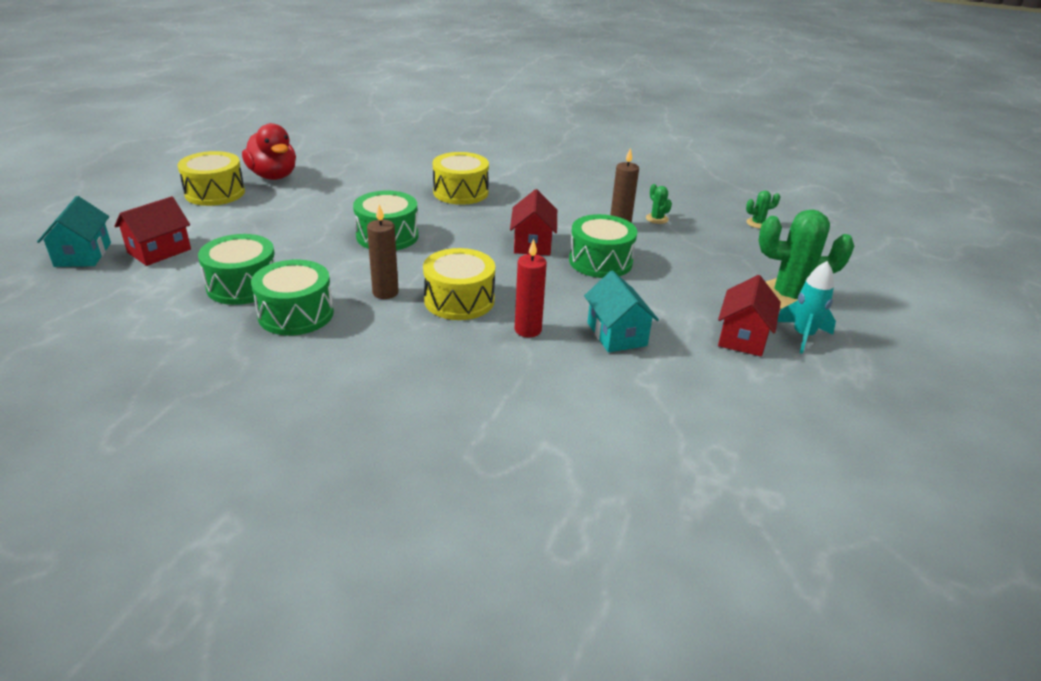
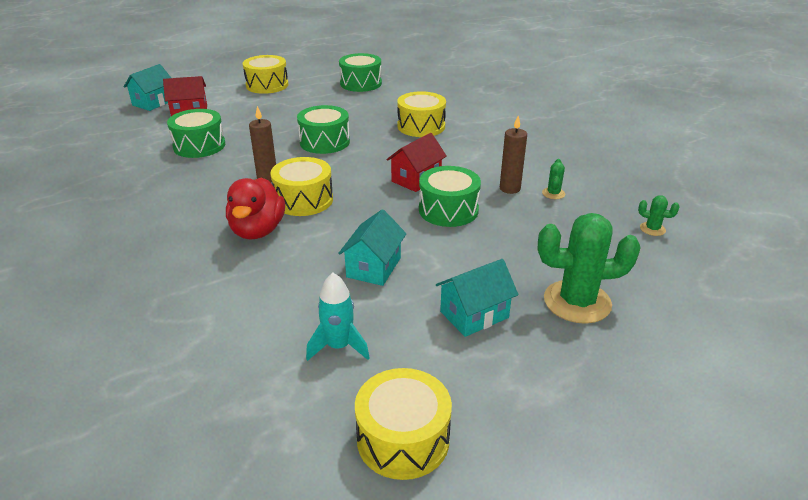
camera: 40 degrees right, 0 degrees up
(273, 176) = (315, 83): red duck -> red duck (258, 230)
(296, 314) = (200, 173): green drum -> green drum (361, 83)
(528, 330) = (316, 238): red candle -> none
(743, 337) = (474, 314): red house -> turquoise house
(789, 297) = (577, 302): green cactus -> green cactus turned 45 degrees counterclockwise
(803, 336) = (534, 339): turquoise rocket -> turquoise rocket (339, 347)
(833, 450) = (403, 439): none -> yellow drum

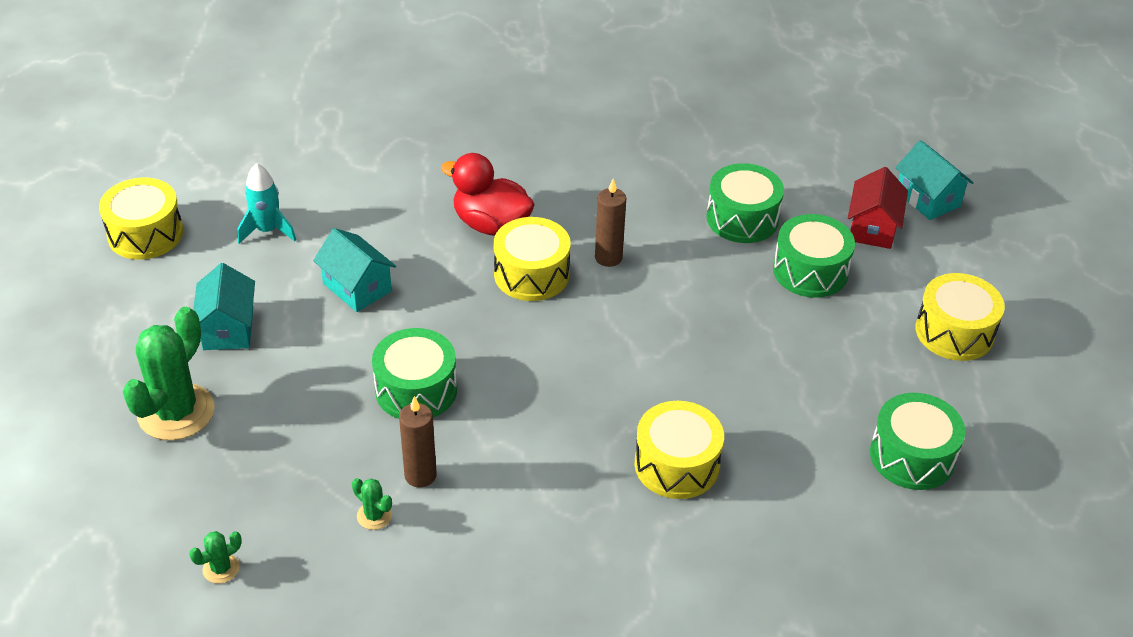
camera: 115 degrees right, 10 degrees up
(324, 142) = (684, 337): green drum -> green drum (810, 271)
(416, 179) = (512, 391): red house -> none

